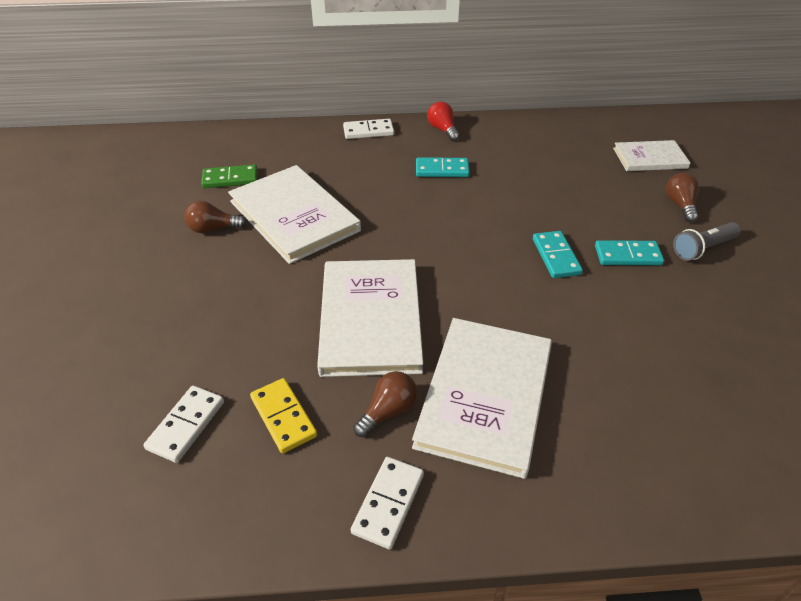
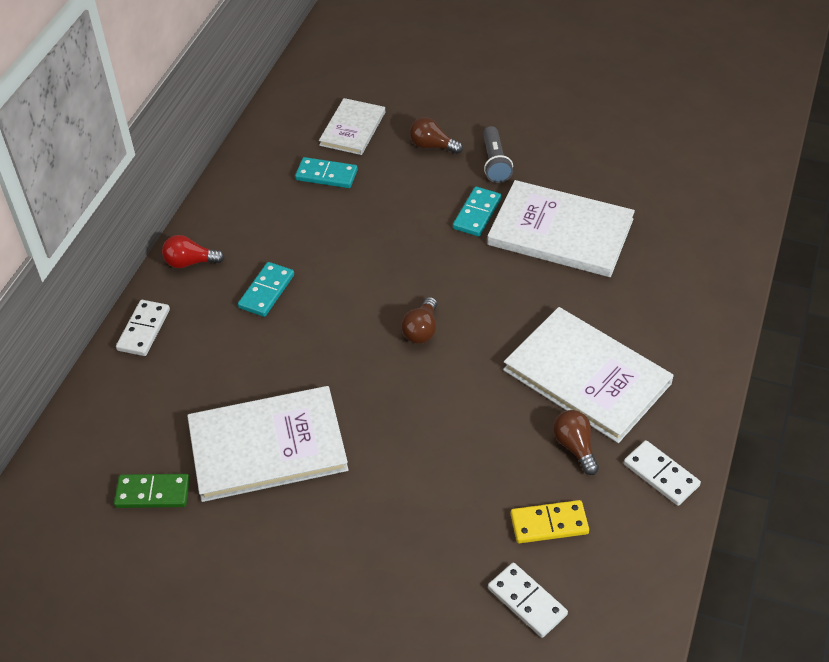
camera: 65 degrees left, 5 degrees up
(213, 229) = (245, 529): brown light bulb -> brown light bulb (421, 330)
(230, 179) = (153, 493): green domino -> green domino turned 75 degrees clockwise
(370, 319) = (462, 426): white book -> white book (560, 232)
(556, 256) = (452, 261): turquoise domino -> turquoise domino (326, 175)

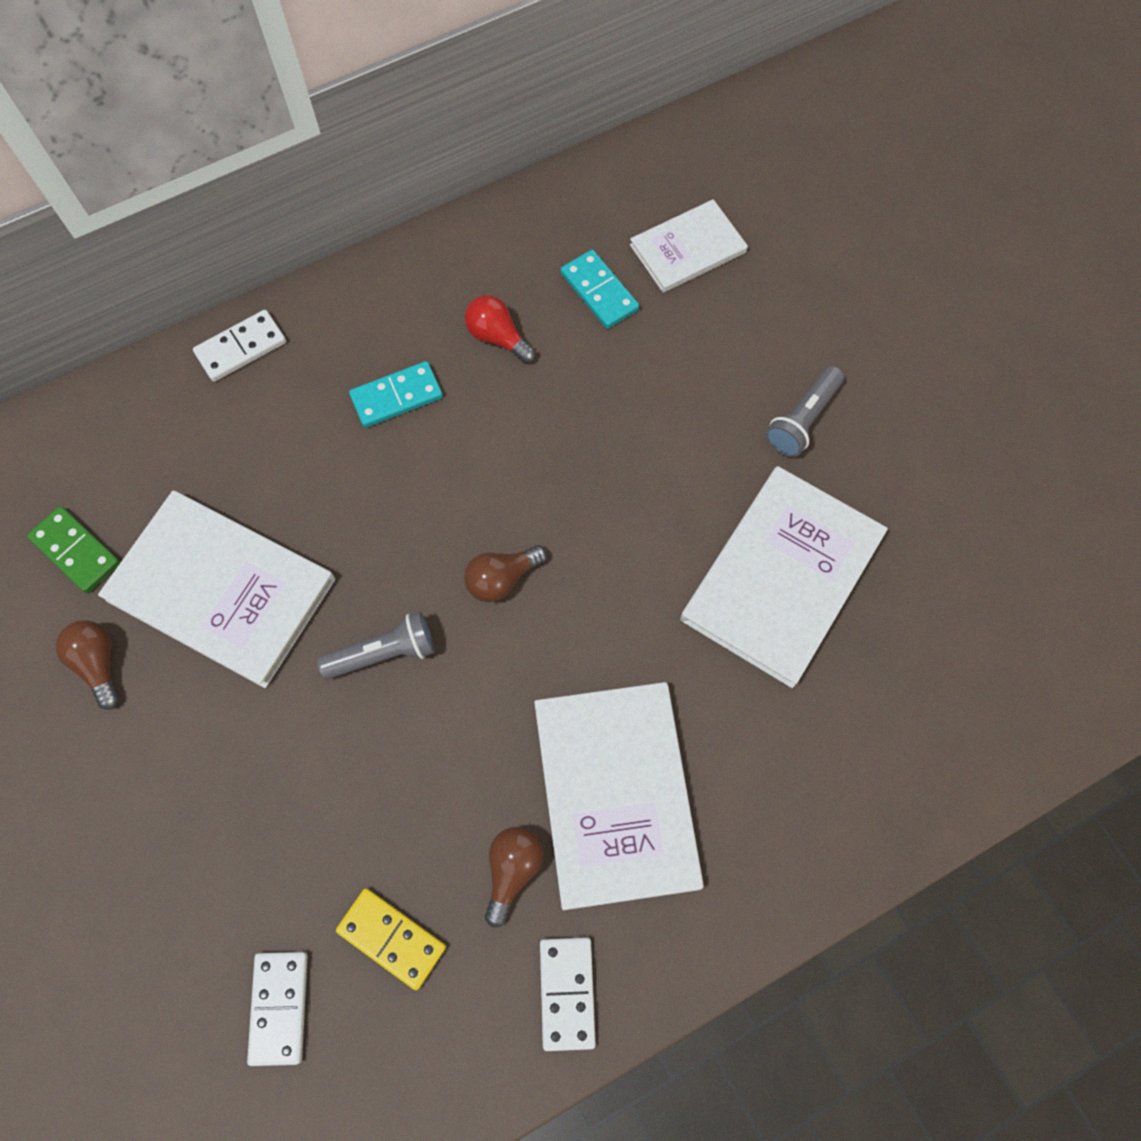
camera: 40 degrees right, 20 degrees up
(190, 262) = (359, 298): red light bulb -> red light bulb (498, 337)
(396, 407) = (384, 653): none -> grey flashlight
(432, 146) = (753, 340): brown light bulb -> brown light bulb (98, 664)
(477, 214) = (712, 474): turquoise domino -> none
(560, 232) = (782, 577): white book -> white book turned 60 degrees clockwise

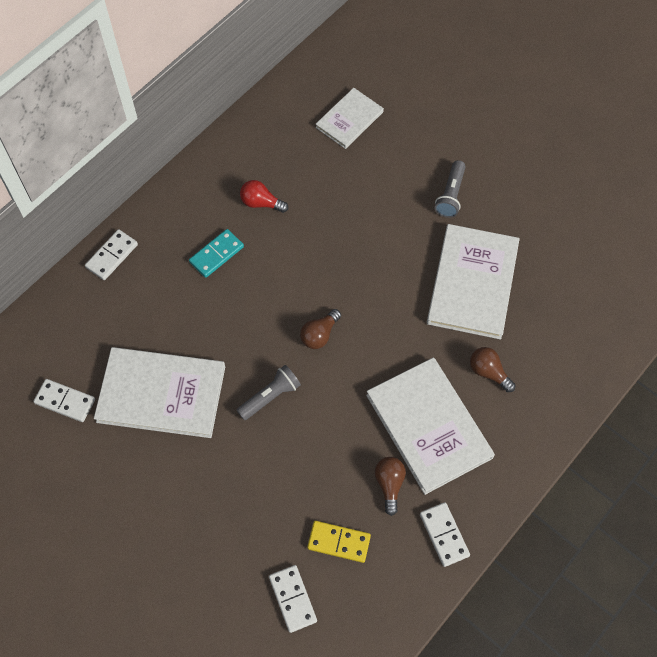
camera: 20 degrees left, 5 degrees down
(76, 551) = (65, 401): green domino -> white domino
(98, 664) = (107, 458): brown light bulb -> brown light bulb (488, 372)
(599, 291) = (309, 159): turquoise domino -> none

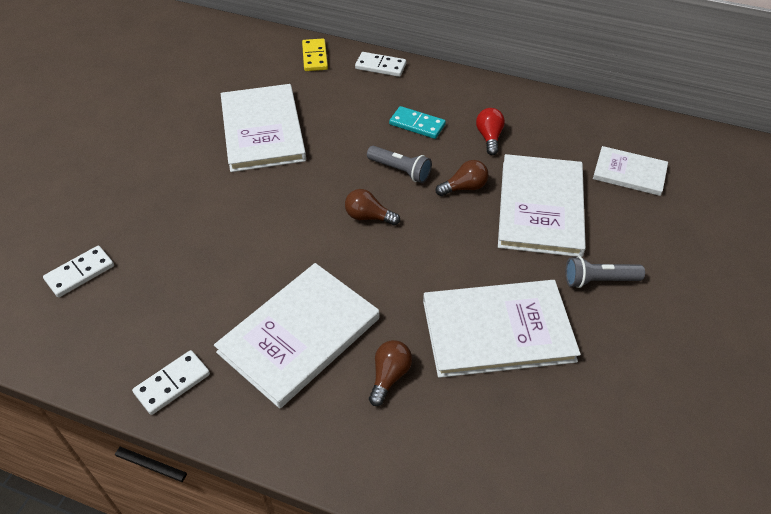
camera: 70 degrees right, 15 degrees down
(65, 401) = (236, 80): white domino -> none
(270, 397) = (286, 200): grey flashlight -> grey flashlight (400, 171)
(339, 542) = (145, 293): yellow domino -> yellow domino (314, 57)
(361, 200) = (540, 207): none -> white book
(389, 484) = (220, 318): brown light bulb -> brown light bulb (464, 187)

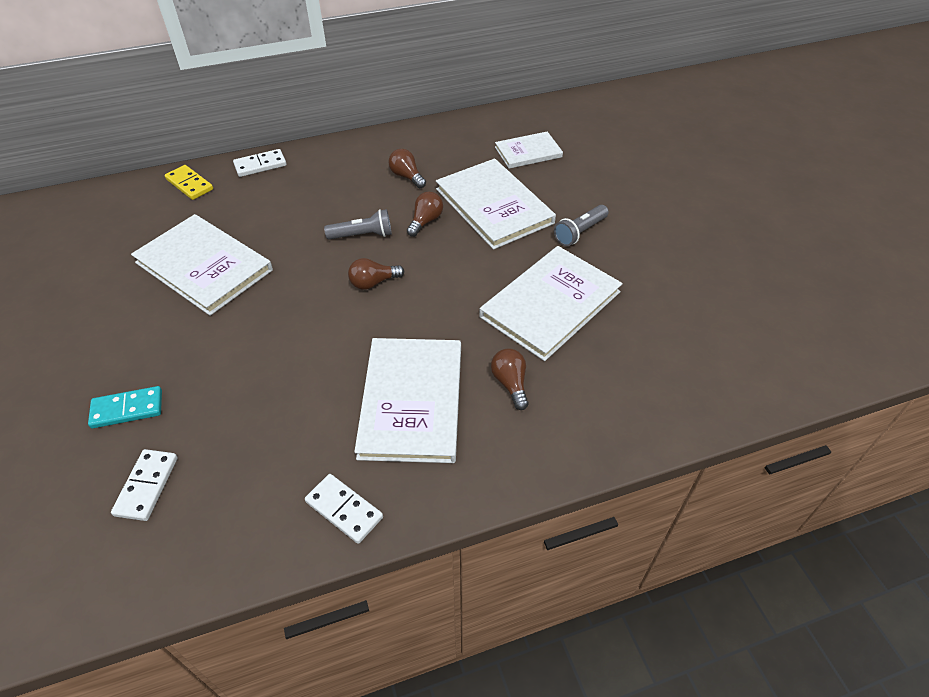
camera: 40 degrees left, 0 degrees up
(172, 383) = (344, 510): white domino -> white domino turned 60 degrees counterclockwise
(417, 125) = (340, 195): turquoise domino -> turquoise domino (127, 409)
(489, 137) = (407, 176): red light bulb -> brown light bulb

